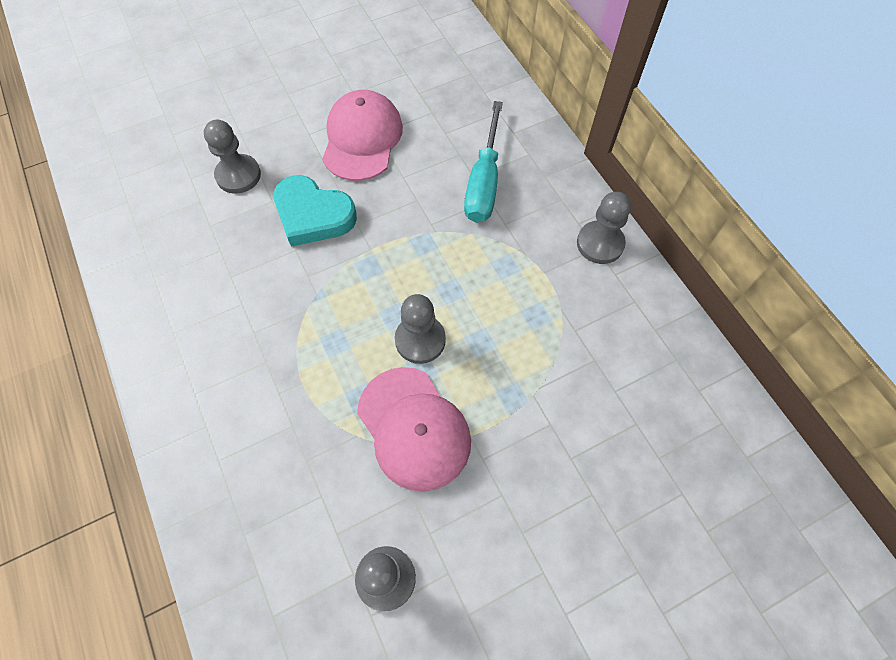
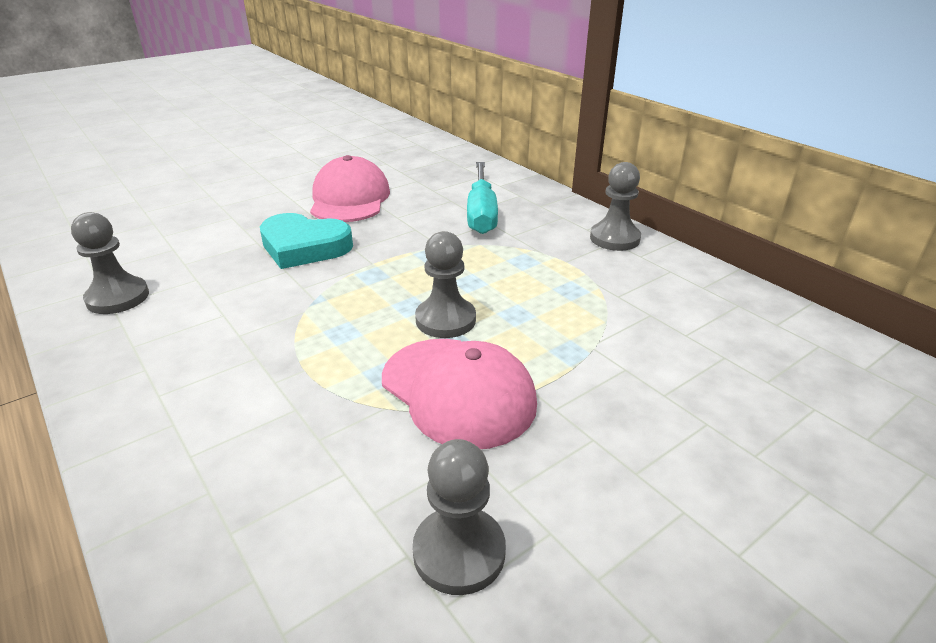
camera: 10 degrees left, 30 degrees down
(238, 175) = (218, 229): grey pawn -> grey pawn (118, 298)

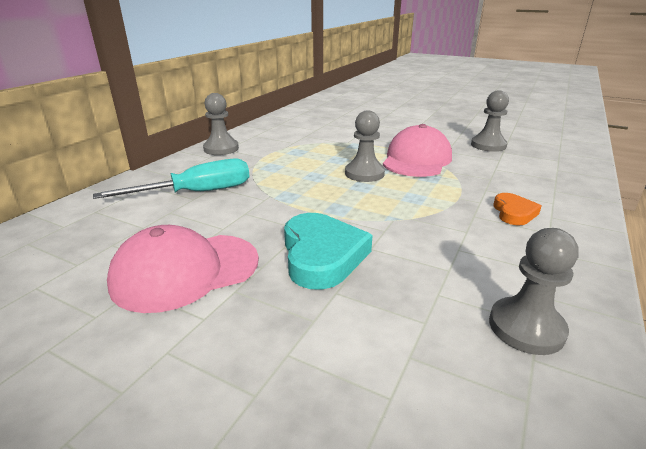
camera: 115 degrees left, 5 degrees down
(220, 393) = (514, 213): none -> orange heart

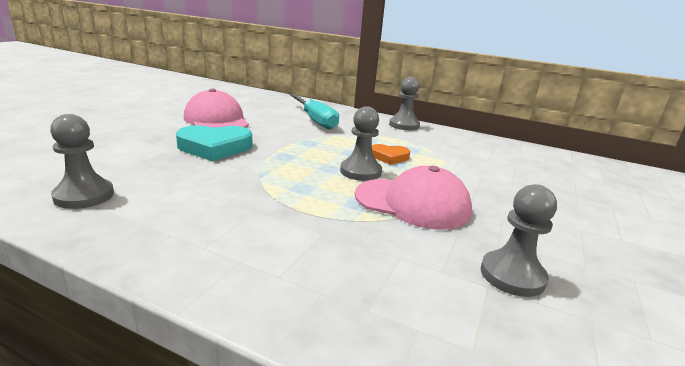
camera: 85 degrees right, 5 degrees down
(514, 213) = (256, 235): orange heart -> orange heart (389, 157)

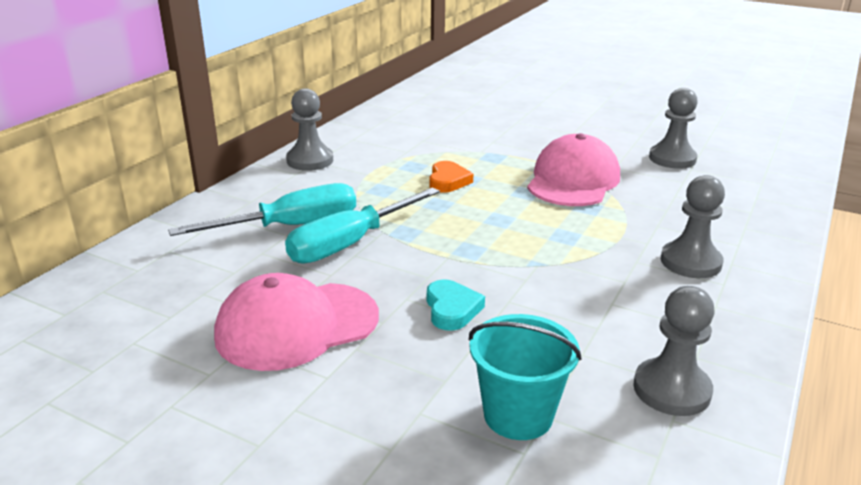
camera: 85 degrees left, 5 degrees up
(106, 154) = (518, 415): none -> turquoise bucket
(215, 147) = (452, 309): turquoise heart -> turquoise heart, size x0.57
(295, 131) = (351, 243): none -> turquoise screwdriver
(360, 171) = (503, 201): grey pawn -> grey pawn (690, 262)

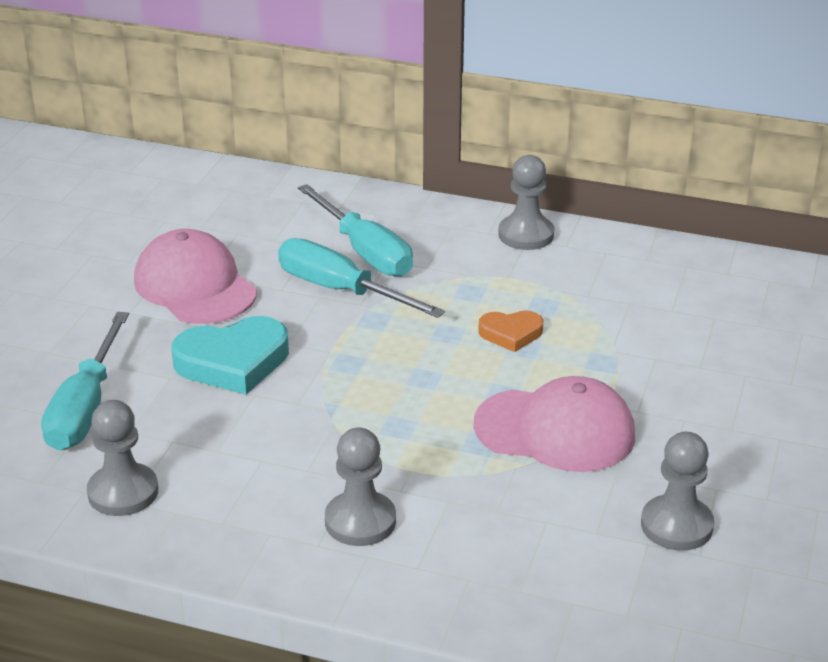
camera: 80 degrees right, 5 degrees up
(452, 309) = (233, 362): turquoise heart -> turquoise heart, size x1.76
(518, 415) = (86, 407): turquoise bucket -> turquoise screwdriver

